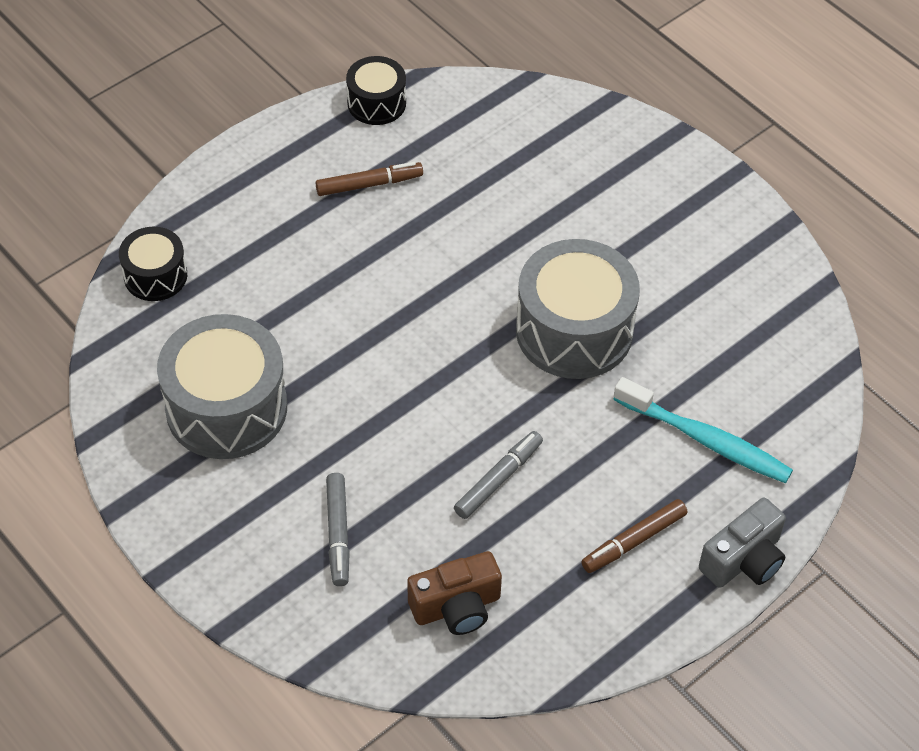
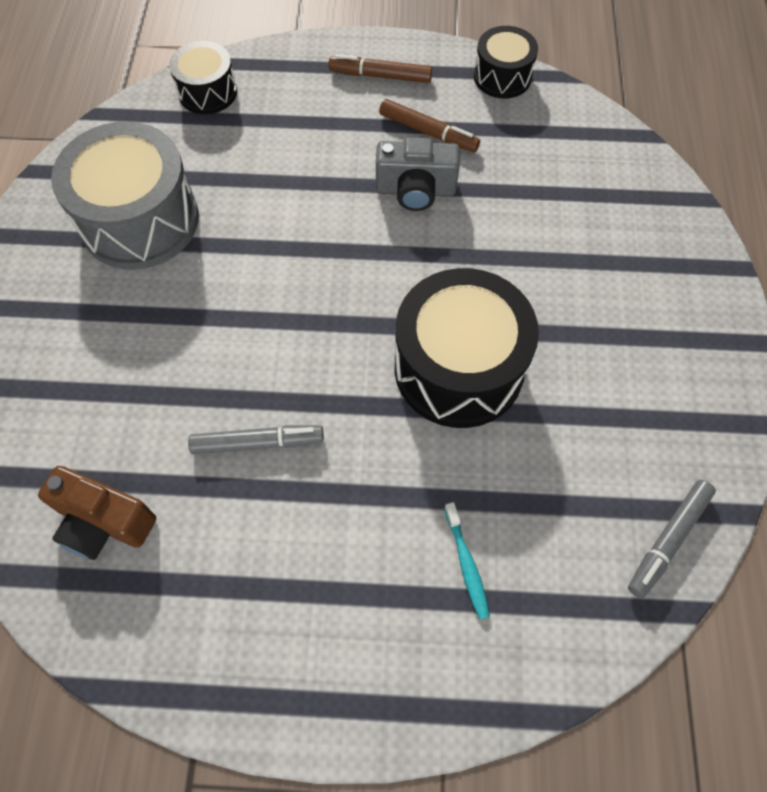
camera: 45 degrees right, 10 degrees up
(338, 533) = (96, 381): grey marker -> grey marker (668, 540)
(574, 330) = (458, 368): grey drum -> black drum
(633, 541) = (301, 600): brown marker -> brown marker (380, 76)
(706, 440) = (466, 564): turquoise toothbrush -> turquoise toothbrush, size x0.50
(743, 560) = (376, 714): grey camera -> grey camera (415, 190)

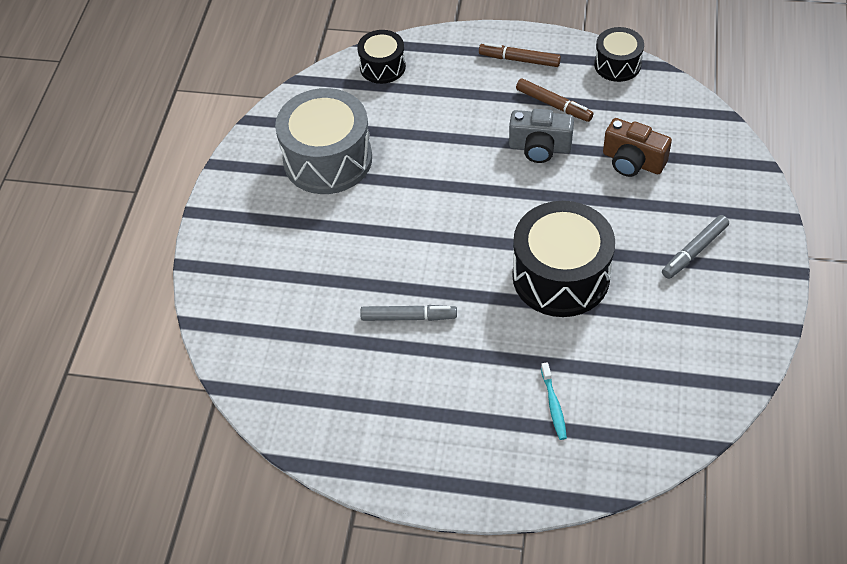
camera: 10 degrees right, 10 degrees down
(104, 522) = (297, 361): brown camera -> brown camera (632, 161)
(668, 540) = (703, 400): grey marker -> grey marker (694, 251)

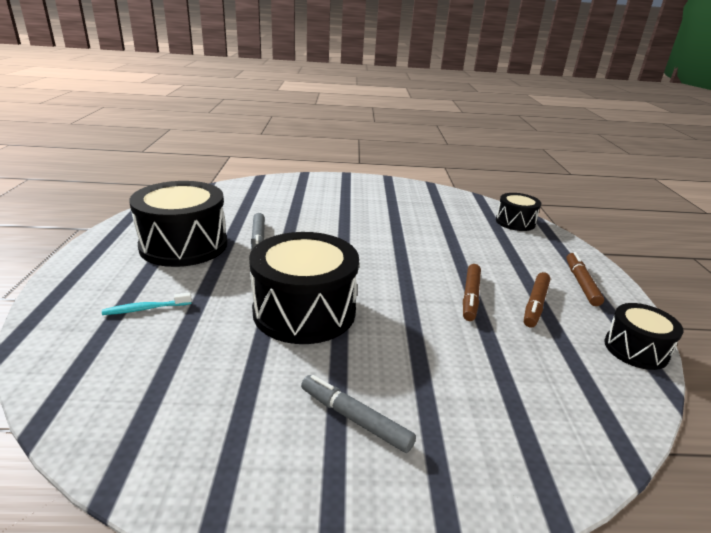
camera: 75 degrees right, 25 degrees down
(328, 159) = (407, 207): grey drum -> none
(418, 392) = (184, 245): none -> black drum
(540, 147) = (470, 297): grey camera -> brown marker
(632, 161) = (485, 362): brown camera -> none

